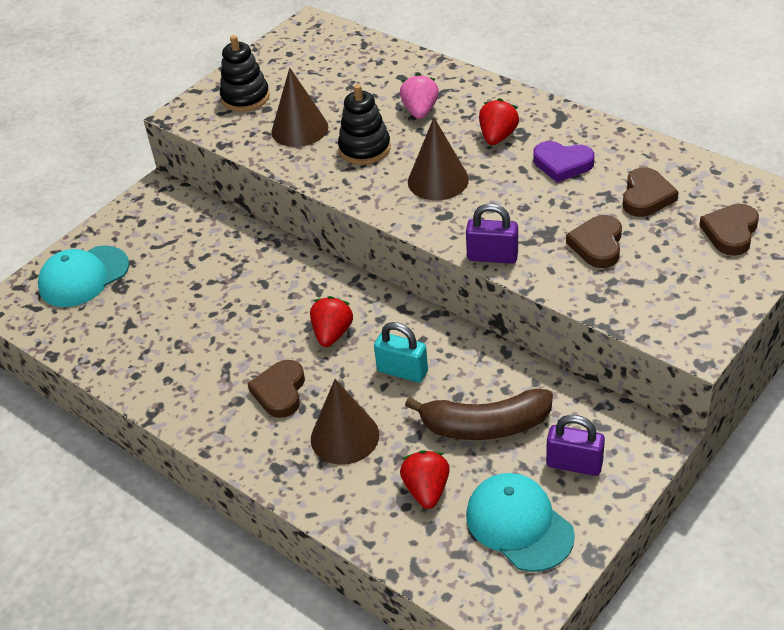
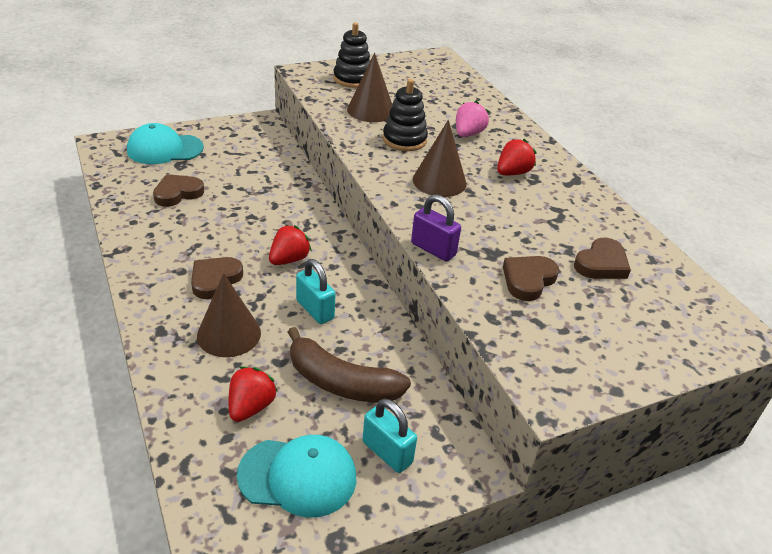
camera: 20 degrees right, 5 degrees down
(519, 524) = (298, 476): turquoise cap -> turquoise cap turned 105 degrees clockwise
(562, 164) = (549, 211): purple heart -> none
(574, 464) = (387, 452): purple padlock -> turquoise padlock
(730, 232) = (657, 324): brown heart -> brown heart (177, 193)

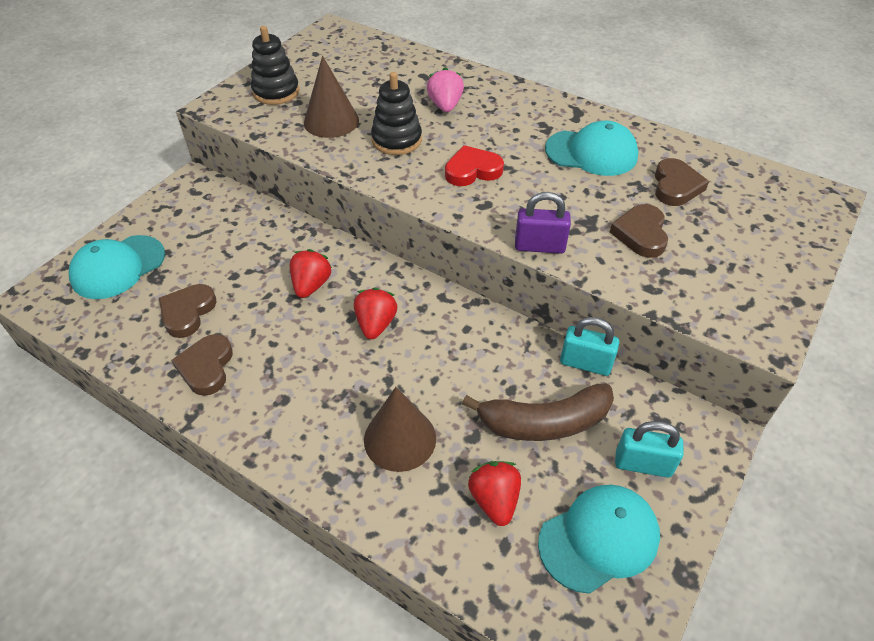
camera: 30 degrees left, 10 degrees up
(215, 279) = (327, 388): brown heart -> brown heart (206, 367)
(315, 310) = (451, 363): turquoise padlock -> turquoise padlock (585, 363)
(439, 181) = (472, 170): brown cone -> red heart
(512, 173) = (522, 130): red strawberry -> red strawberry (311, 285)
(553, 211) = (591, 153): none -> turquoise cap

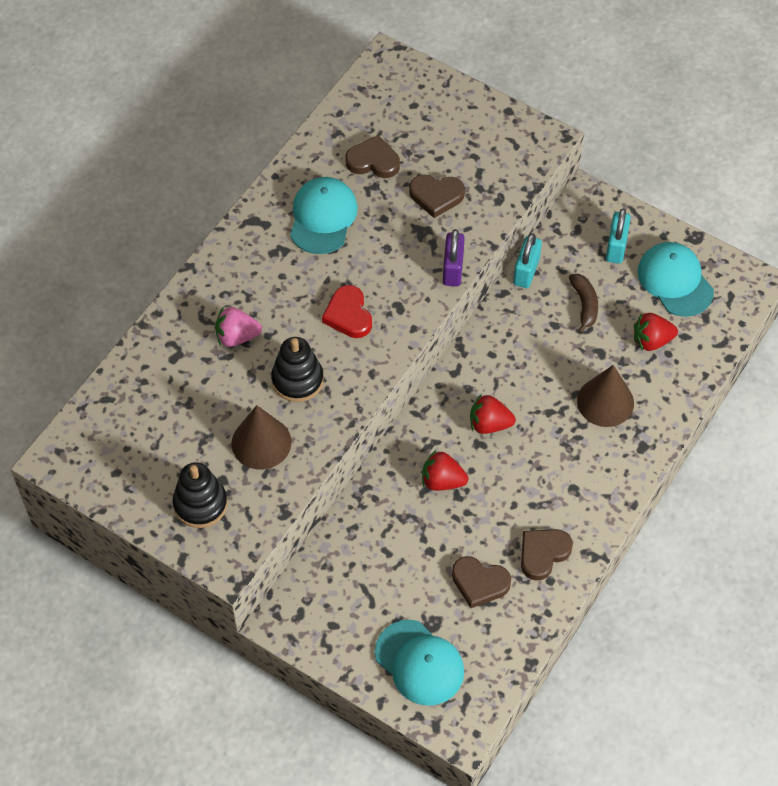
camera: 90 degrees left, 10 degrees up
(206, 367) = (543, 554): brown heart -> brown heart turned 135 degrees clockwise
(544, 423) = (584, 305): brown banana -> brown banana, size x0.59

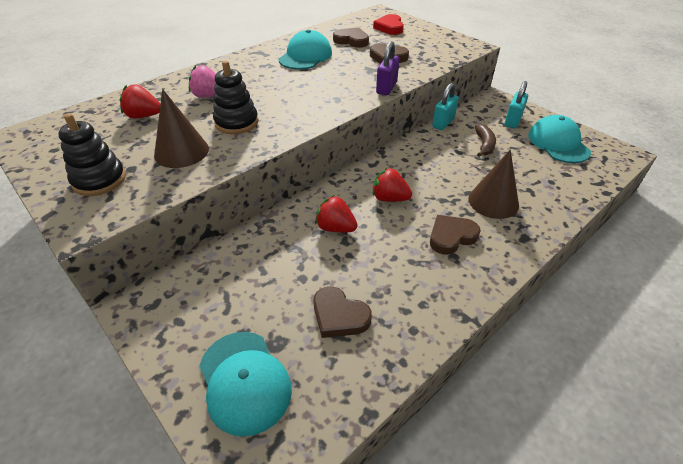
camera: 15 degrees right, 15 degrees down
(348, 315) = (297, 97): red heart -> red heart (389, 27)
(543, 554) = (411, 304): brown heart -> brown heart (451, 237)
(651, 340) = (537, 172): red strawberry -> red strawberry (144, 116)

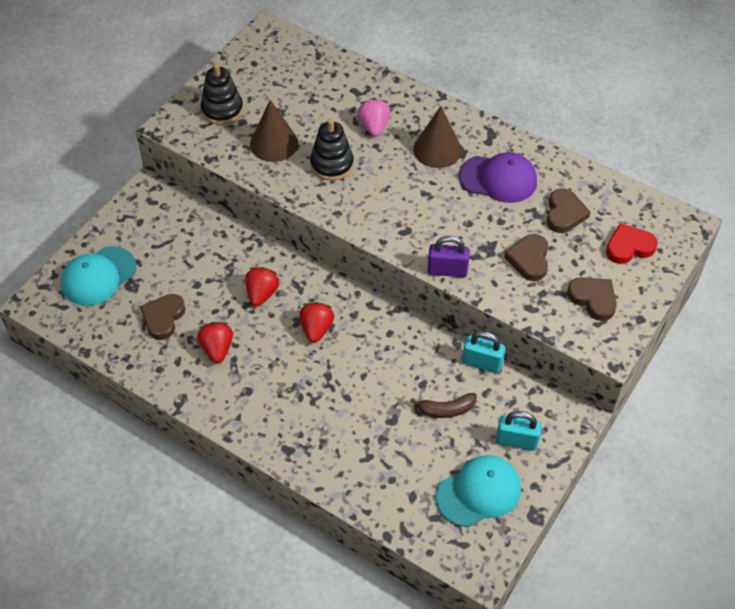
camera: 75 degrees right, 10 degrees up
(144, 116) = (321, 95): red strawberry -> red strawberry (217, 349)
(305, 56) = (498, 179): turquoise cap -> purple cap
(451, 237) = (273, 387): brown heart -> brown heart (593, 299)
(493, 201) = (337, 421): brown cone -> brown cone (437, 149)

